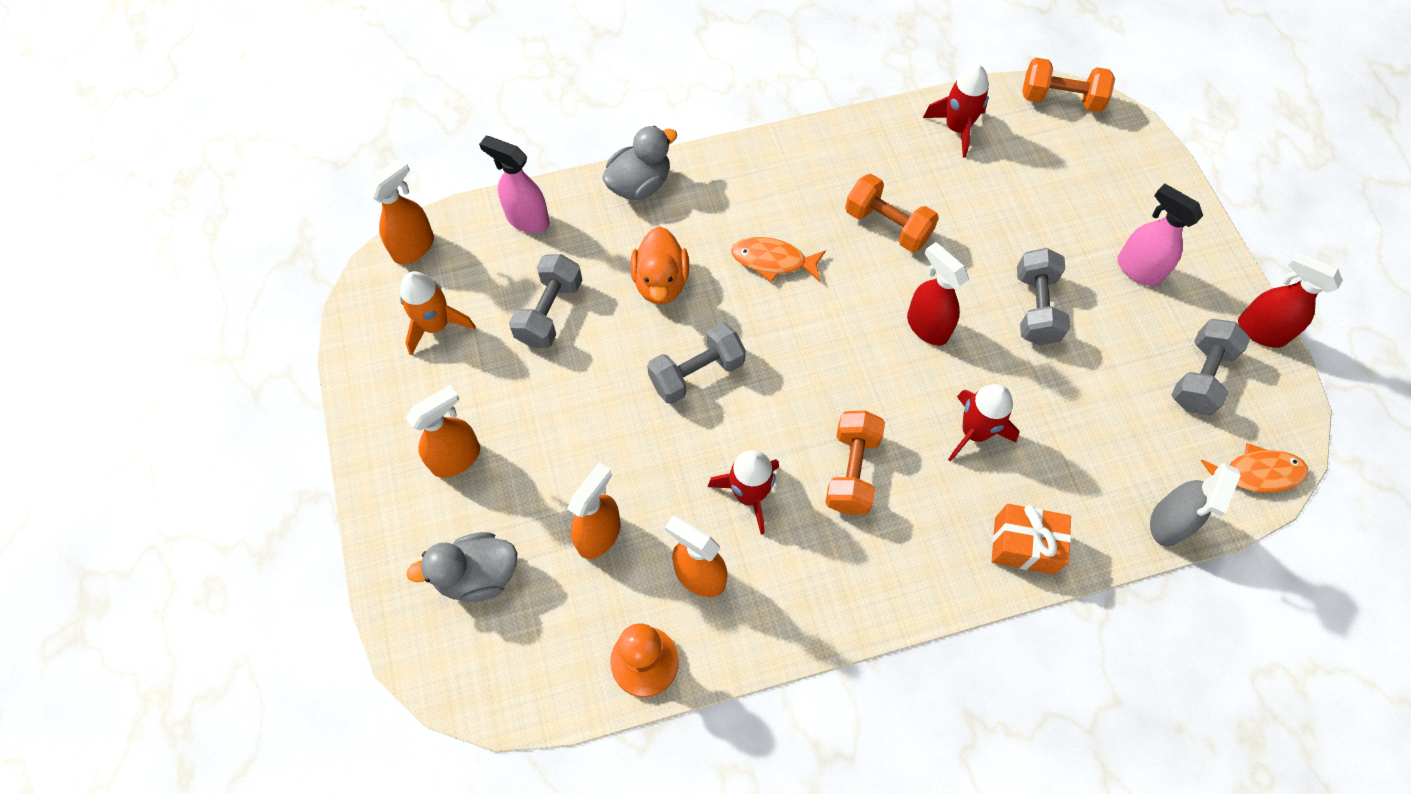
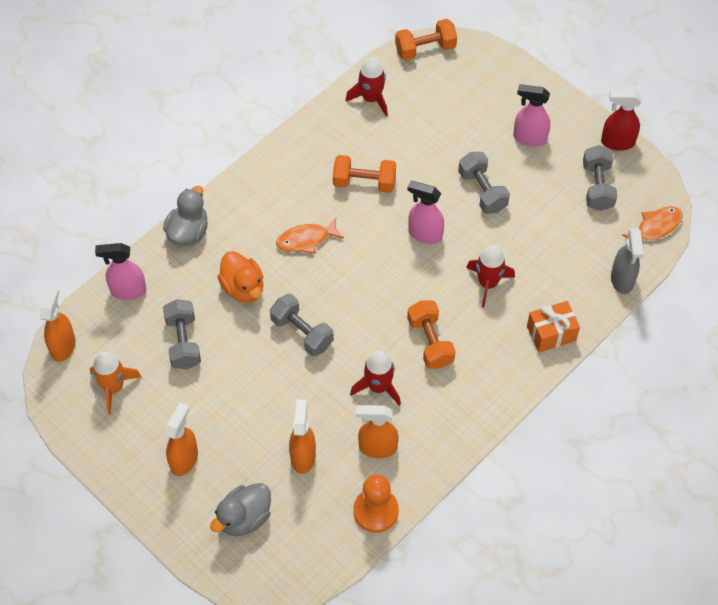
camera: 30 degrees left, 5 degrees down
(697, 373) = (302, 332): grey dumbbell -> grey dumbbell turned 75 degrees counterclockwise
(927, 326) = (424, 234): red spray bottle -> pink spray bottle

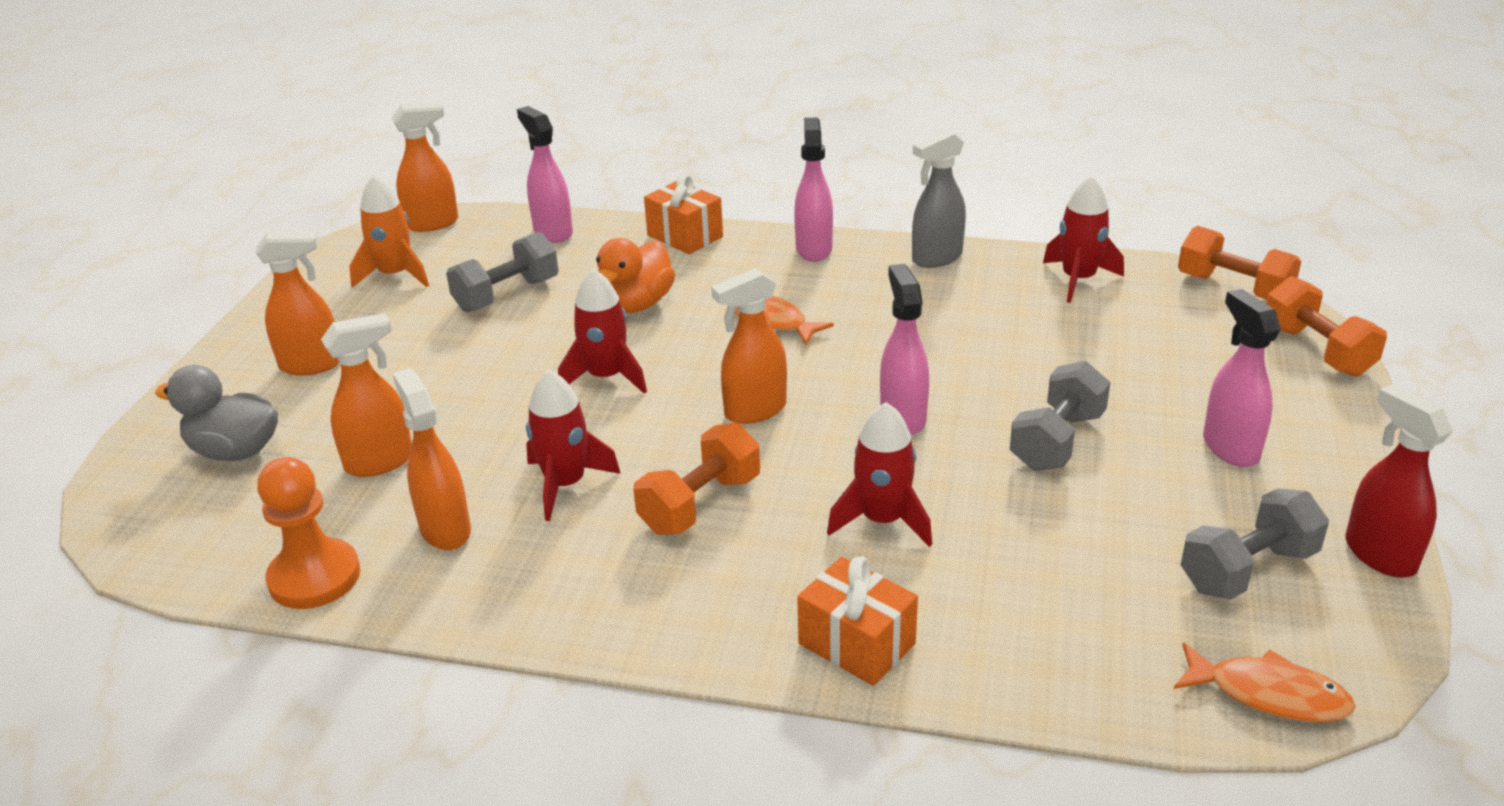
camera: 60 degrees right, 25 degrees down
(188, 232) = (685, 236): grey duck -> orange gift
(252, 183) = (814, 249): none -> pink spray bottle
(302, 332) = (606, 377): grey dumbbell -> red rocket
(364, 183) = (927, 329): orange dumbbell -> orange dumbbell (1316, 350)
(377, 286) = (754, 410): none -> orange spray bottle
(622, 280) = (1084, 696): grey spray bottle -> grey spray bottle (936, 258)

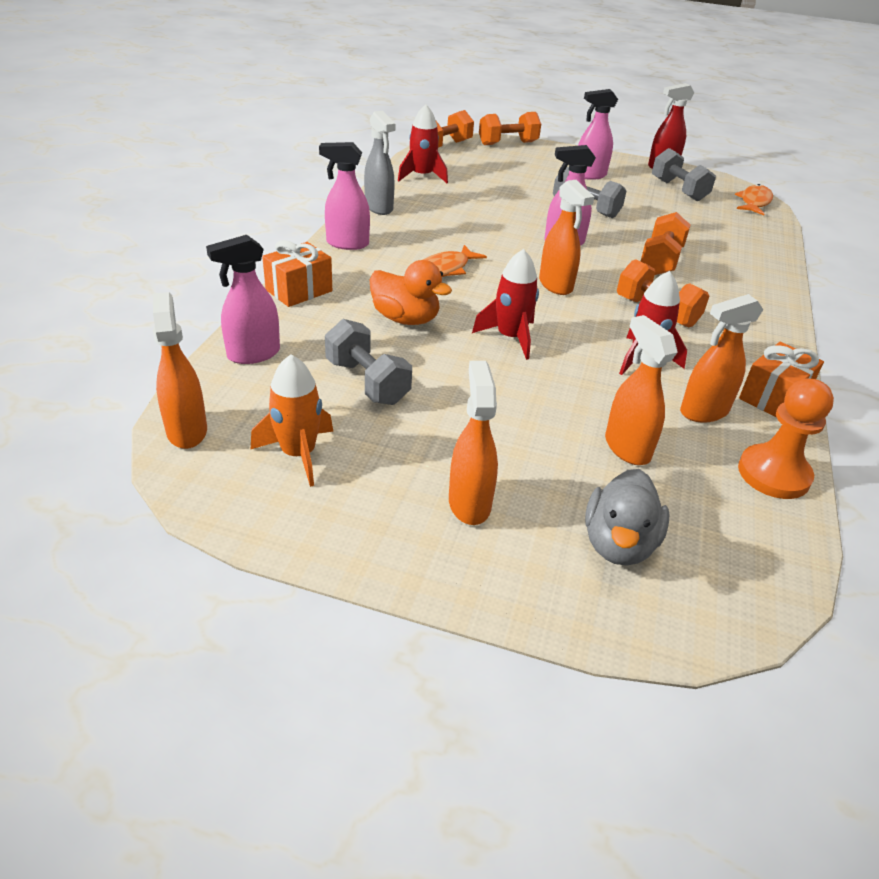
camera: 90 degrees left, 5 degrees up
(856, 644) = (760, 279): orange gift -> orange gift (773, 397)
(882, 520) = (661, 260): red rocket -> orange dumbbell

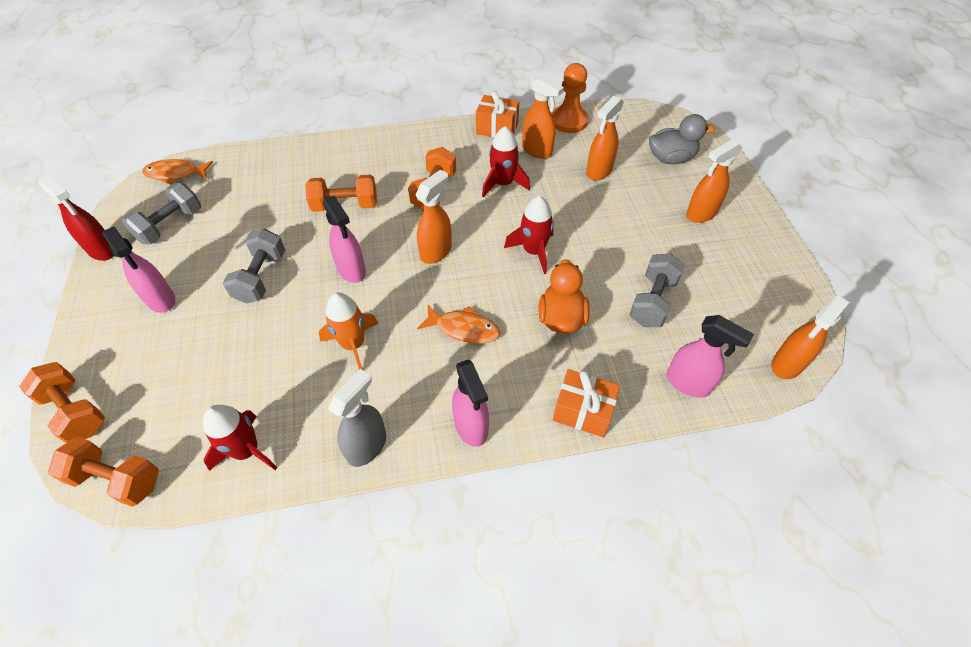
camera: 115 degrees left, 15 degrees up
(298, 454) = (744, 298): orange rocket -> orange rocket (353, 344)

